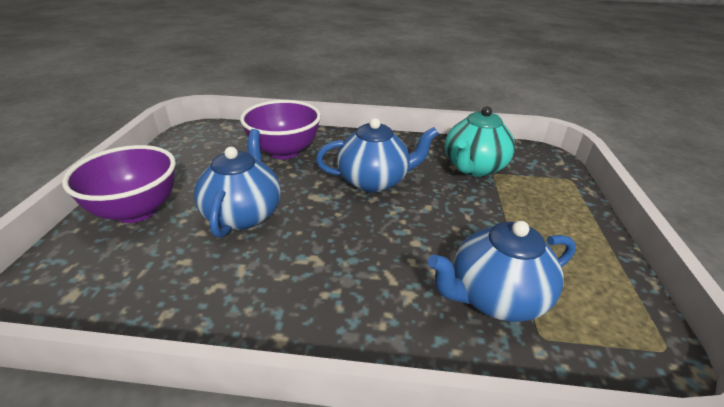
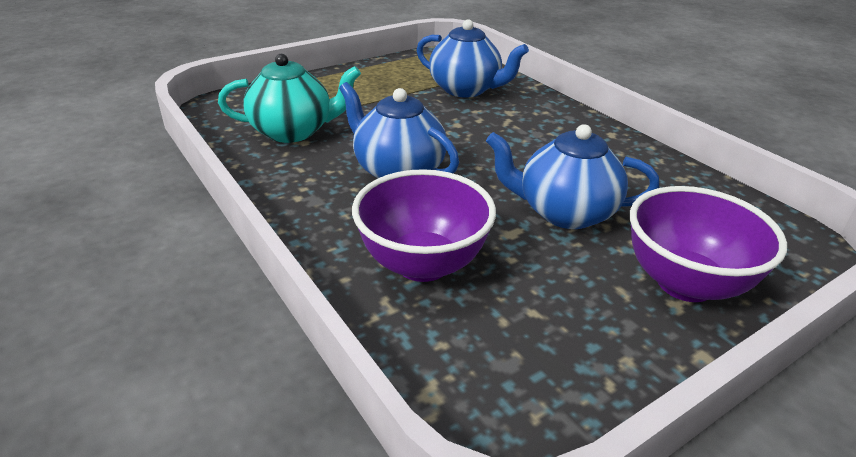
camera: 130 degrees left, 0 degrees up
(244, 214) = (564, 212): blue teapot -> blue teapot turned 45 degrees clockwise

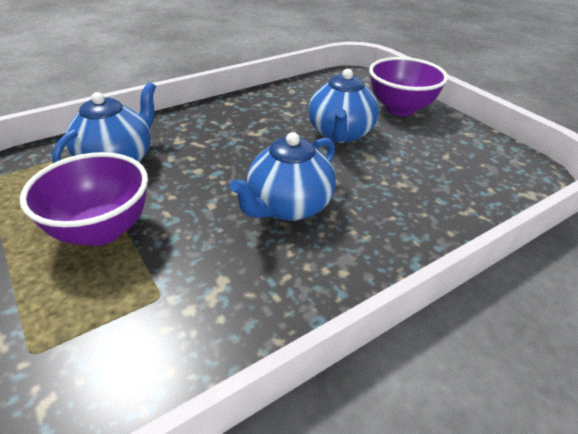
camera: 90 degrees left, 5 degrees up
(293, 131) = (194, 293): turquoise teapot -> none
(423, 264) = (418, 195): purple bowl -> purple bowl (102, 230)

